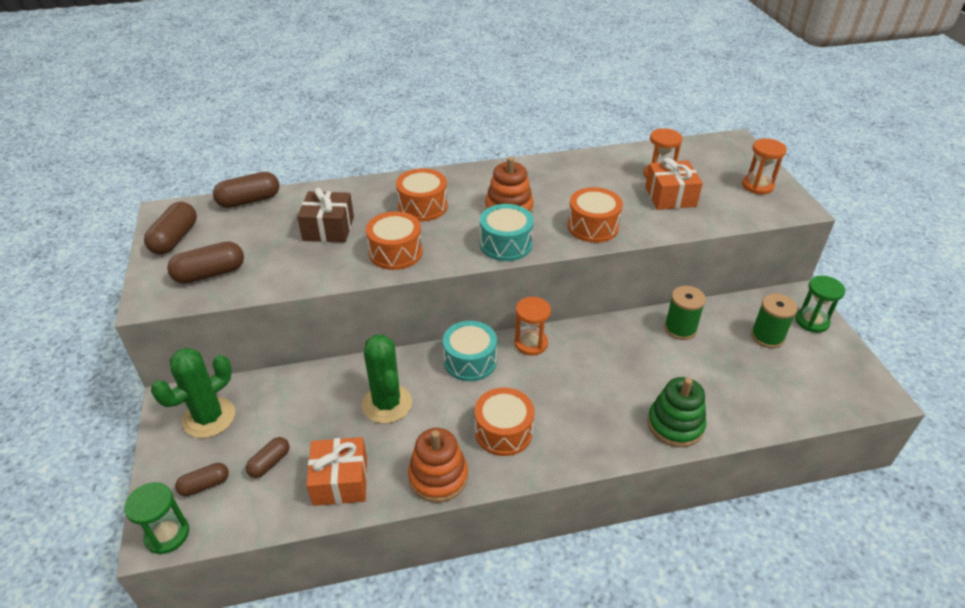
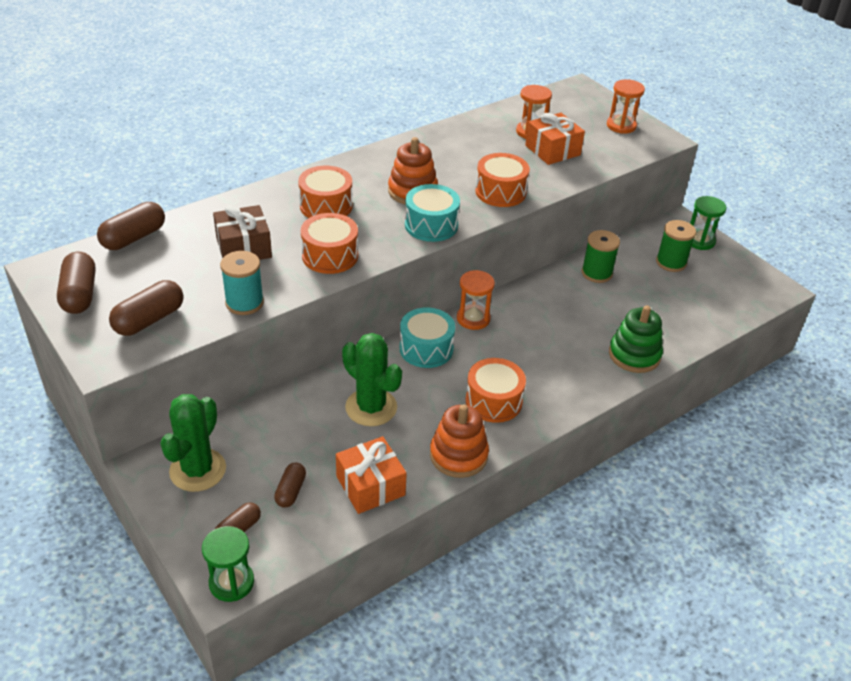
camera: 25 degrees left, 0 degrees up
(295, 278) = (244, 303): none -> turquoise spool

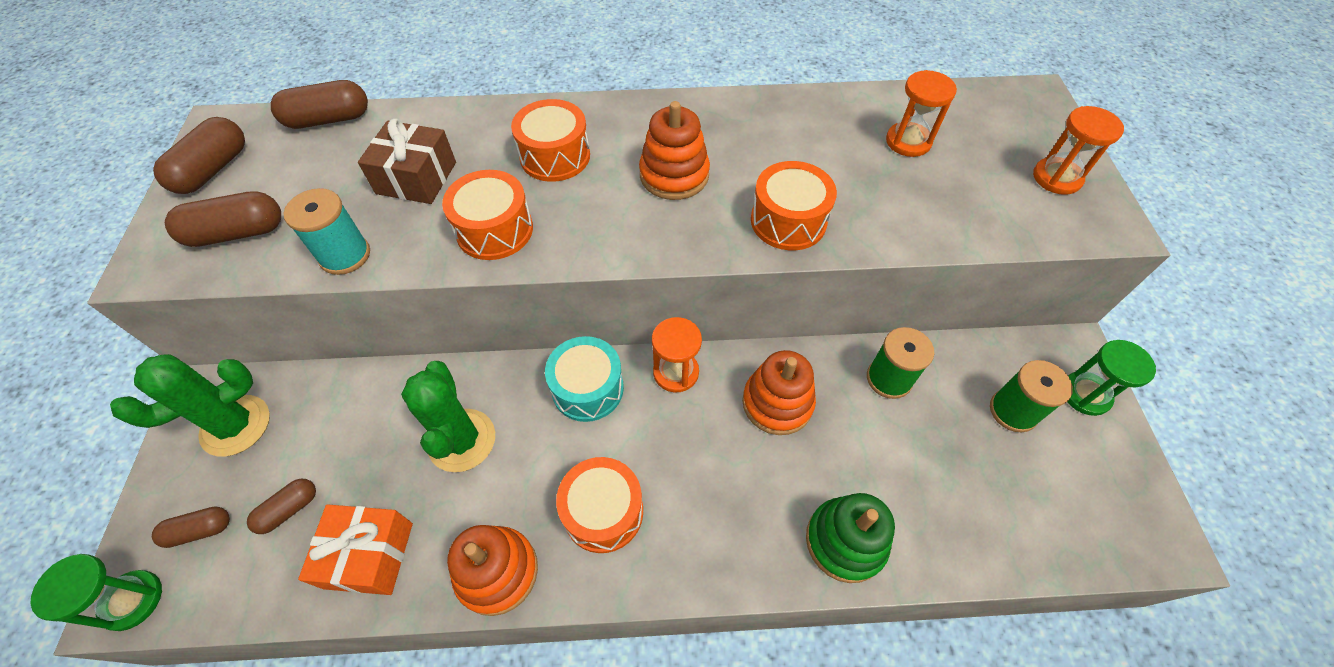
camera: 35 degrees right, 15 degrees up
(431, 225) = (653, 236): turquoise drum -> none
(545, 309) = (777, 403): none -> orange stacking toy
(552, 150) = (917, 181): orange gift -> none

